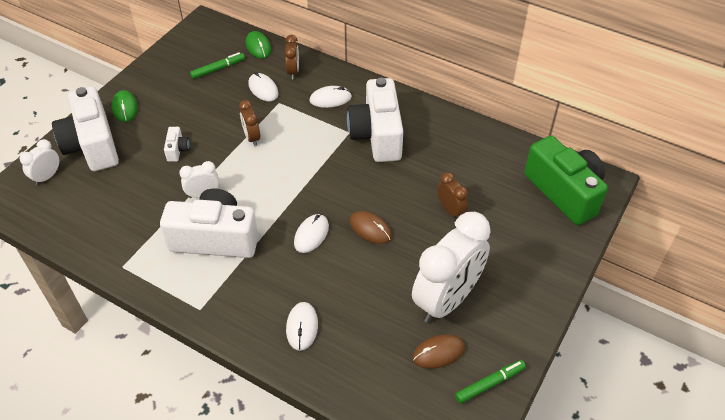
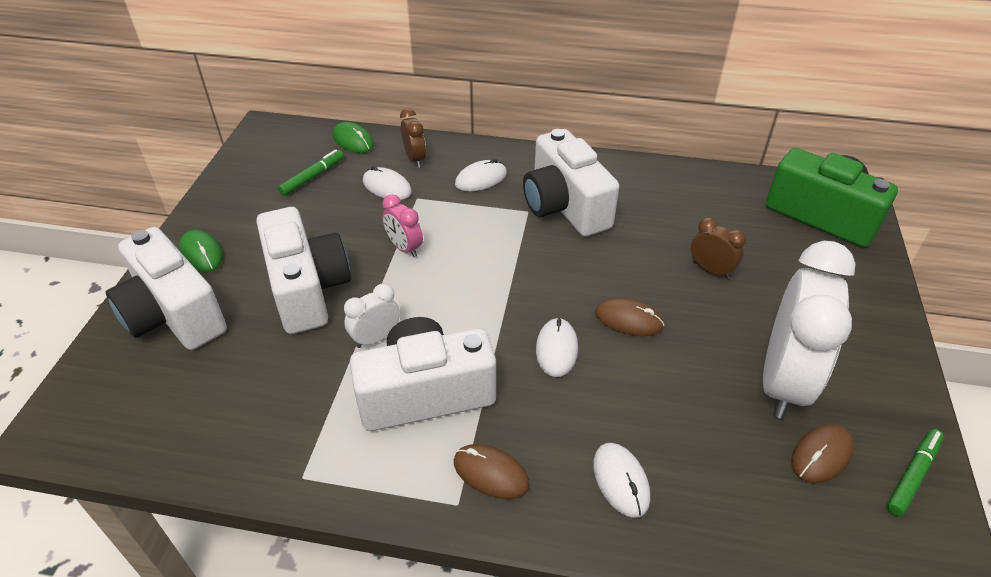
camera: 20 degrees left, 5 degrees down
(47, 177) = (118, 378): white clock -> none
(177, 150) = (307, 289): white camera -> white camera, size x2.40
(228, 298) = (491, 473): none -> brown mouse
(252, 137) = (404, 248): brown clock -> pink clock

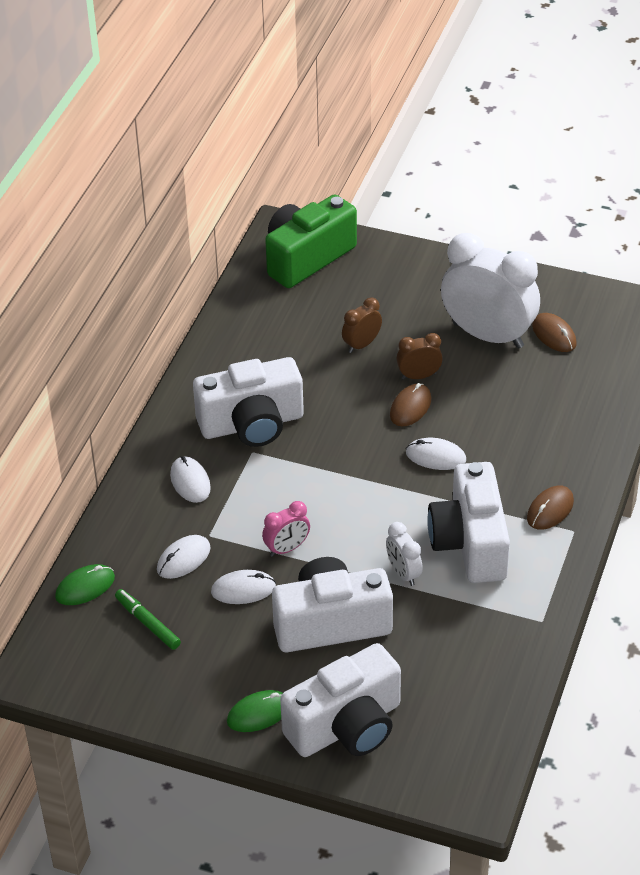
camera: 80 degrees left, 0 degrees up
(415, 159) = (138, 533): brown clock -> brown clock (419, 376)
(621, 481) = (563, 440): white mouse -> white mouse (243, 589)
(912, 475) = (574, 297): green marker -> none

